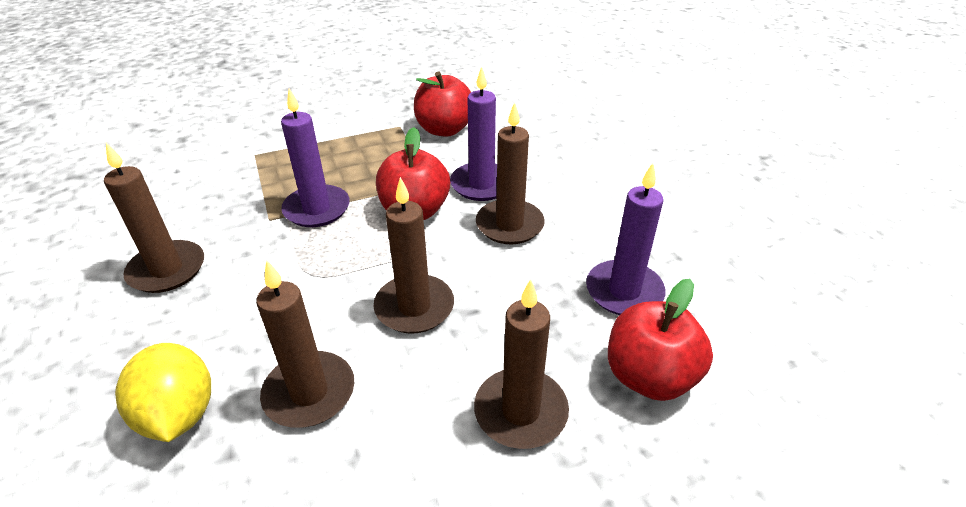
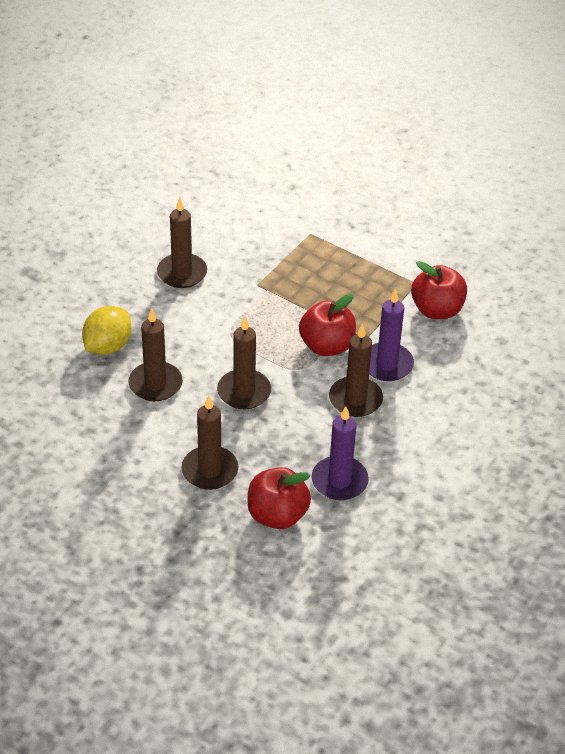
camera: 55 degrees right, 5 degrees up
(317, 209) = (286, 299): purple candle -> none

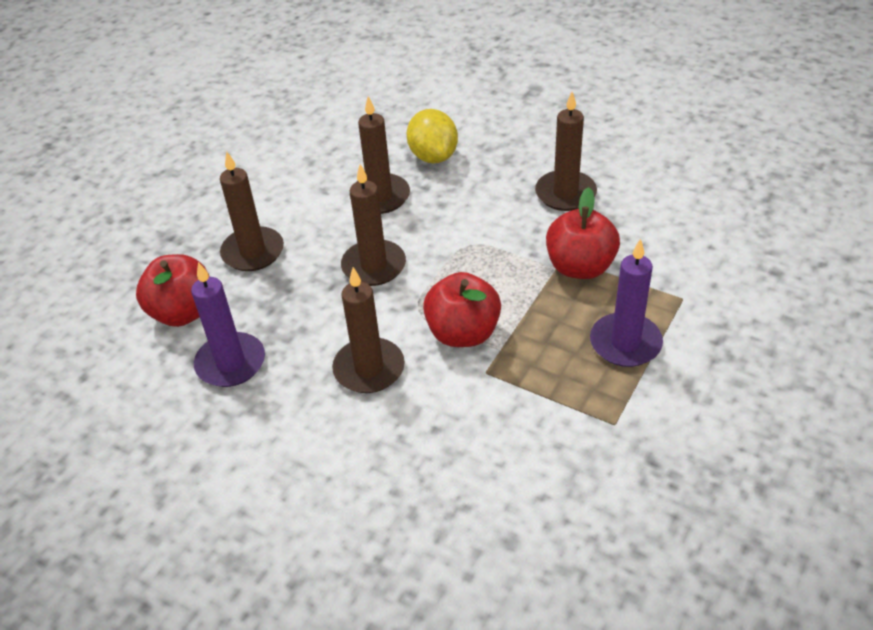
camera: 90 degrees right, 0 degrees up
(108, 346) = (433, 156): yellow lemon -> yellow lemon turned 45 degrees clockwise
(387, 364) = (437, 398): purple candle -> purple candle (625, 343)
(437, 310) = (561, 451): red apple -> red apple (580, 267)

